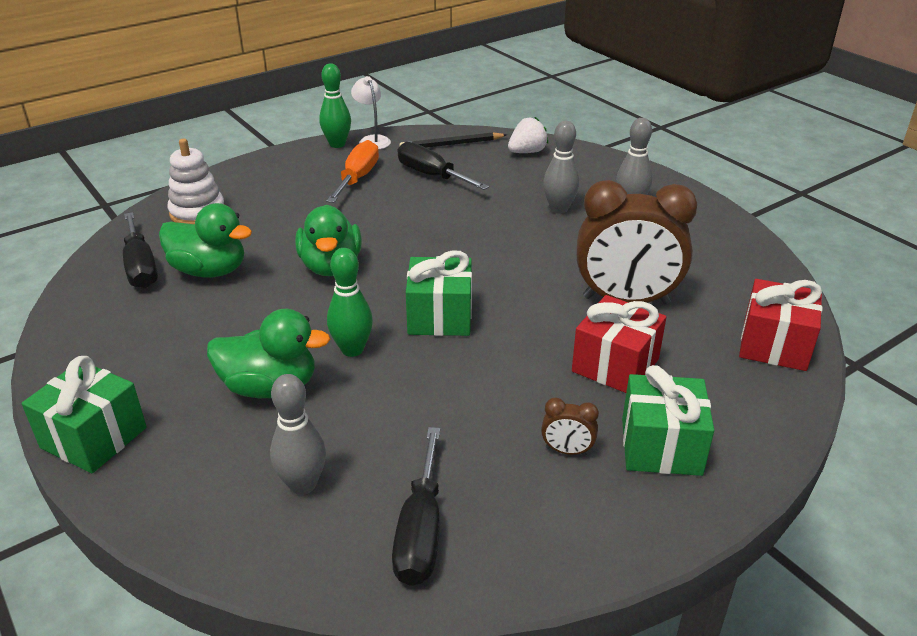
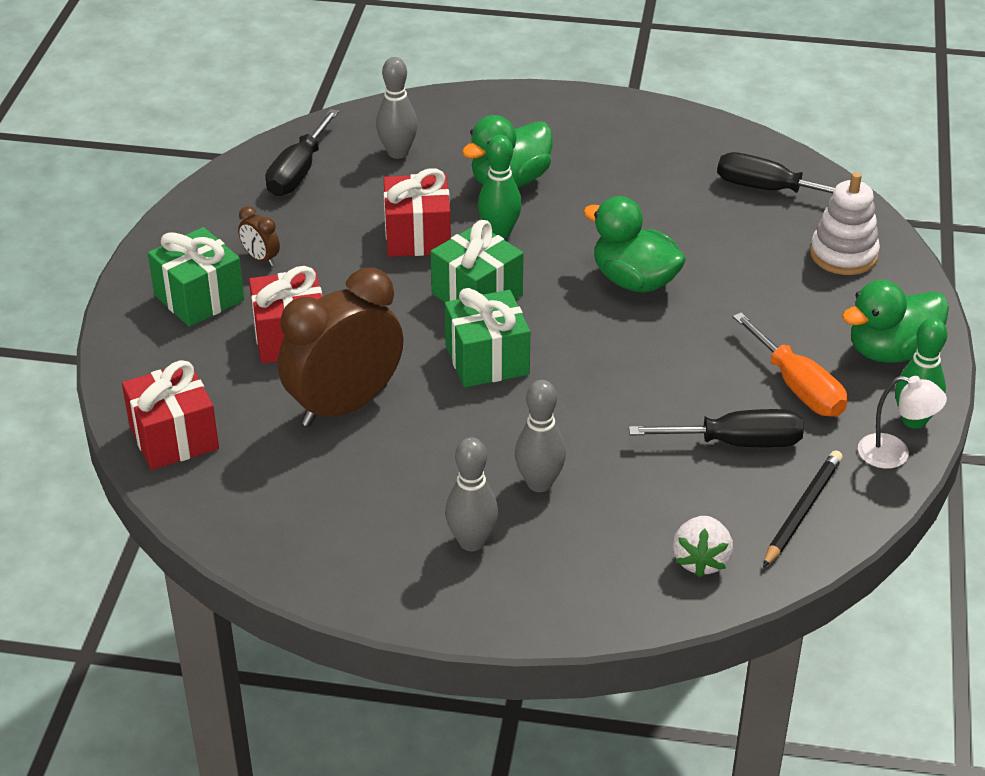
camera: 135 degrees right, 5 degrees up
(94, 438) = (557, 103): green gift -> green gift (487, 360)
(209, 271) = (715, 219): green duck -> green duck (891, 351)
(413, 386) = (417, 236): none -> red gift
(420, 531) = (298, 172): black screwdriver -> black screwdriver turned 120 degrees counterclockwise
(567, 451) = (261, 259): brown clock -> brown clock turned 105 degrees counterclockwise

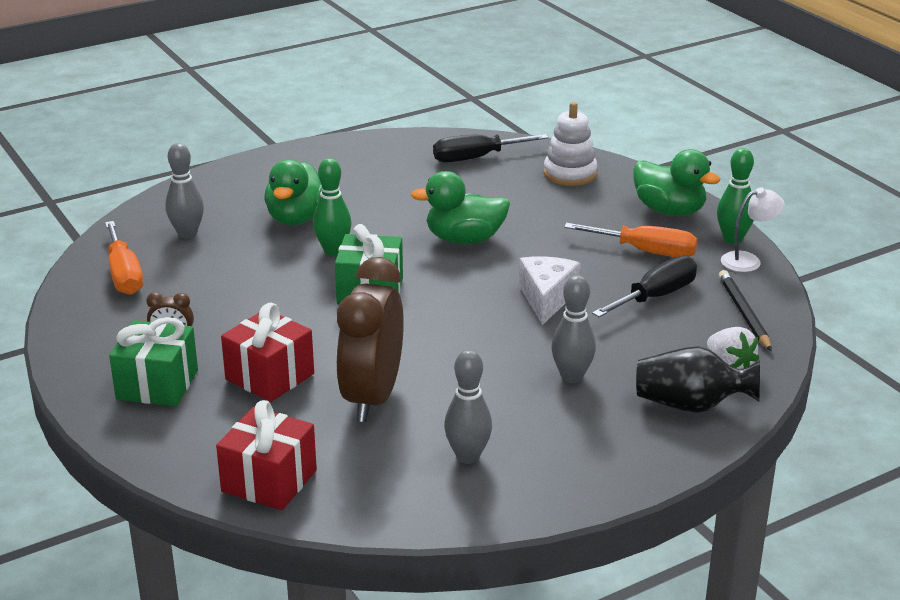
camera: 40 degrees left, 10 degrees down
(298, 172) = (124, 275): black screwdriver -> orange screwdriver
(417, 236) = (276, 276): red gift -> none
(472, 542) = (579, 431): grey bowling pin -> grey bowling pin (468, 456)
(487, 360) = (433, 325): green gift -> none
(608, 577) = (691, 405): none -> black vase
(626, 388) = (547, 299): none -> white cheese
(891, 351) = (669, 211): green duck -> green duck turned 75 degrees counterclockwise

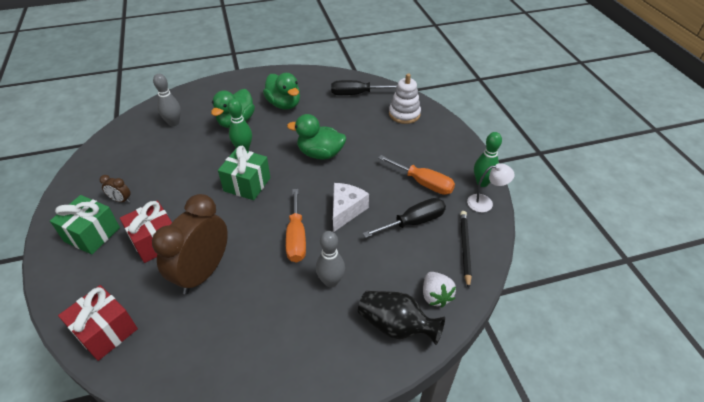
camera: 15 degrees right, 15 degrees up
(124, 275) = (124, 147): orange screwdriver -> orange screwdriver (296, 238)
(468, 456) = (233, 339): grey bowling pin -> none
(669, 211) = (451, 152): green duck -> green duck (284, 104)

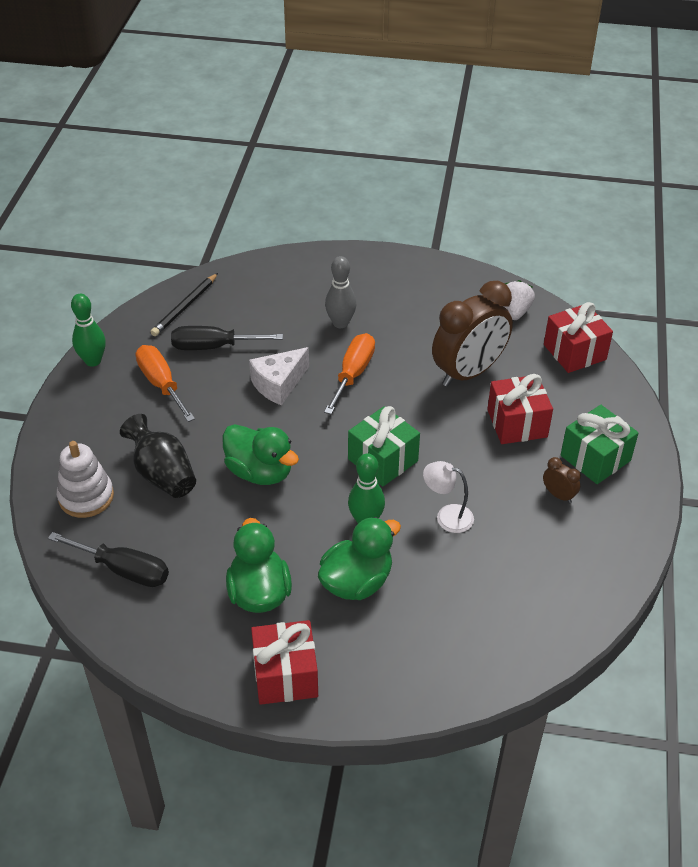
camera: 155 degrees left, 0 degrees up
(174, 123) = (463, 620): grey bowling pin -> none
(254, 83) = (285, 675): none -> red gift
(396, 326) = (304, 273): black vase -> black vase (162, 474)
(435, 296) = (251, 281): white strawberry -> white strawberry (515, 311)
(485, 203) = (115, 339): white lamp -> white lamp (447, 516)

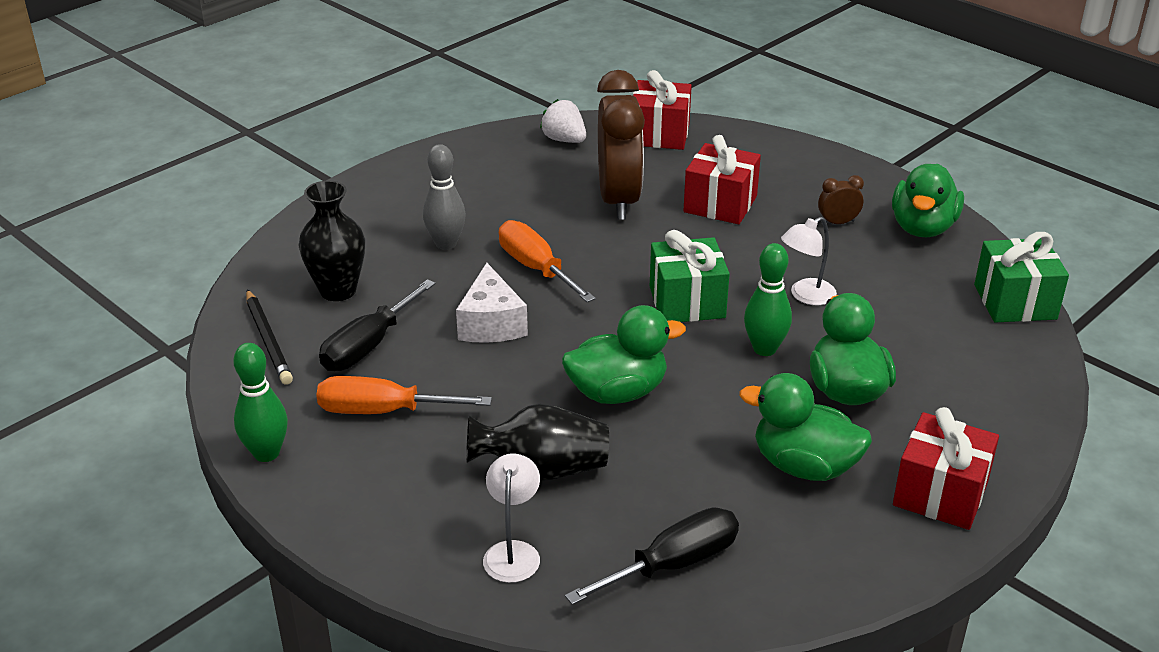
camera: 55 degrees left, 10 degrees down
(86, 497) = (513, 552): white stacking toy -> white lamp
(253, 307) = (338, 290): none -> black vase
(595, 458) = (809, 184): green gift -> green gift (1015, 302)
(602, 546) = (922, 228): none -> green duck

